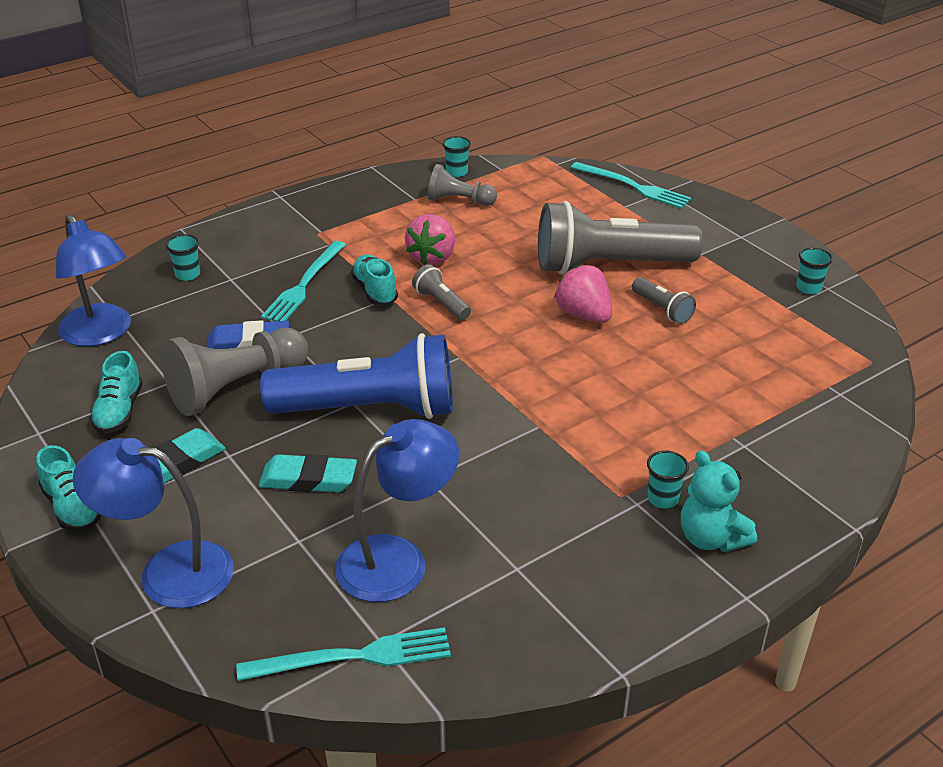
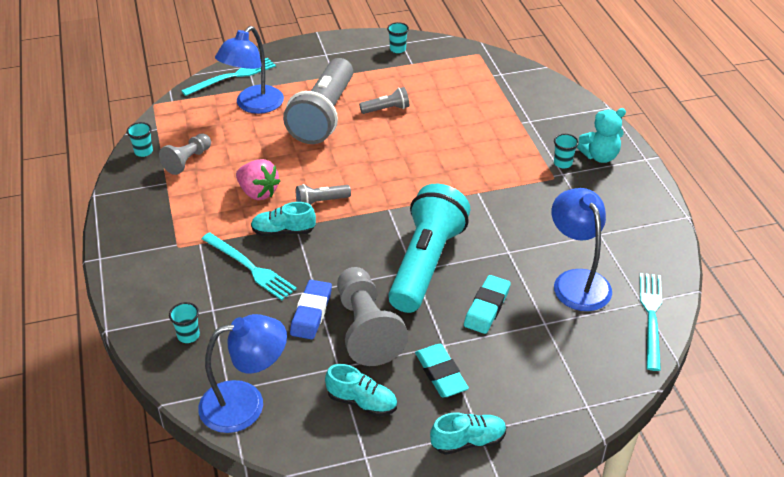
camera: 70 degrees left, 5 degrees up
(168, 571) = (553, 393): blue lamp -> blue lamp (253, 105)
(369, 409) = (426, 263): blue flashlight -> turquoise flashlight
(584, 315) = (373, 142): pink strawberry -> none

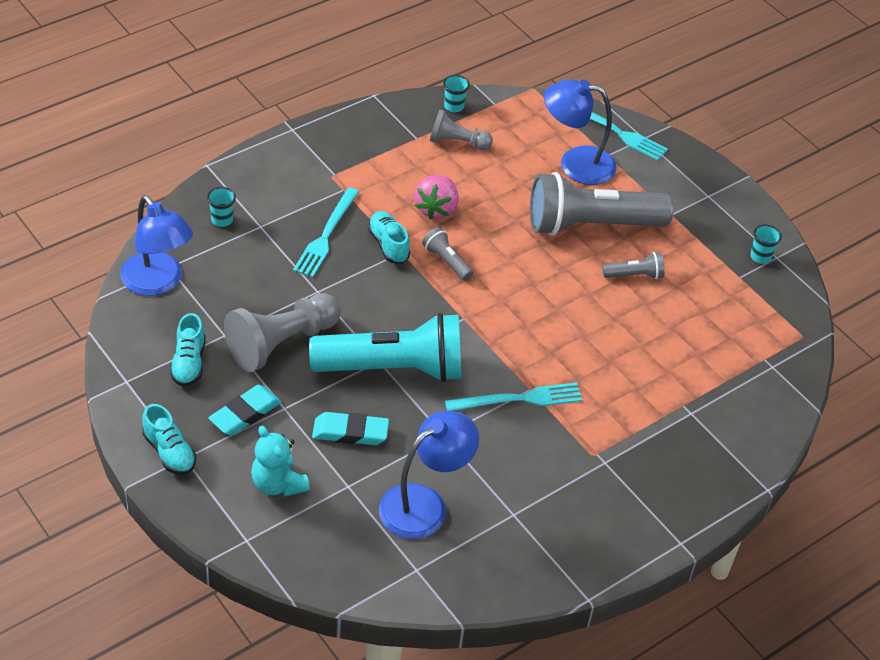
camera: 65 degrees right, 5 degrees up
(311, 313) = (285, 297): blue eraser -> none
(386, 109) = (634, 275): grey flashlight -> grey flashlight turned 60 degrees counterclockwise
(562, 163) = (625, 459): turquoise cup -> none
(599, 156) = (659, 494): turquoise teddy bear -> turquoise teddy bear (278, 484)
(651, 316) = (398, 581): turquoise fork -> turquoise fork (519, 399)

